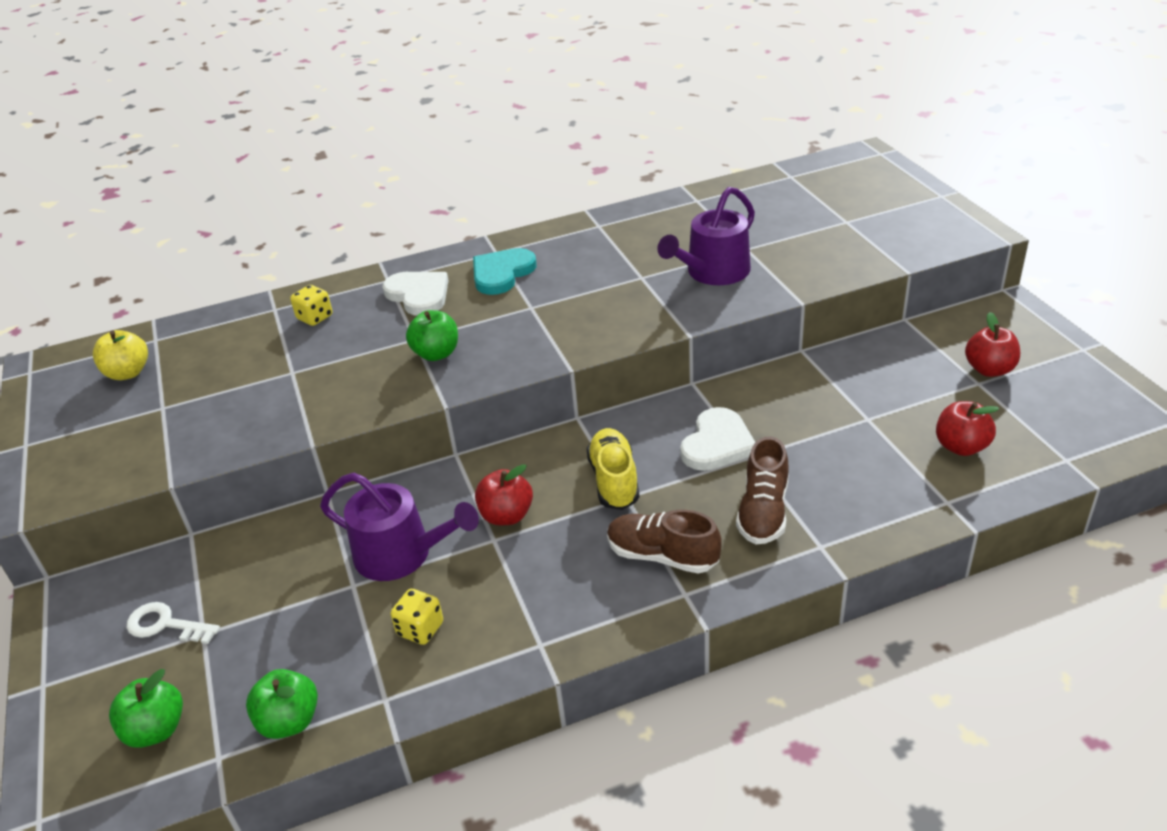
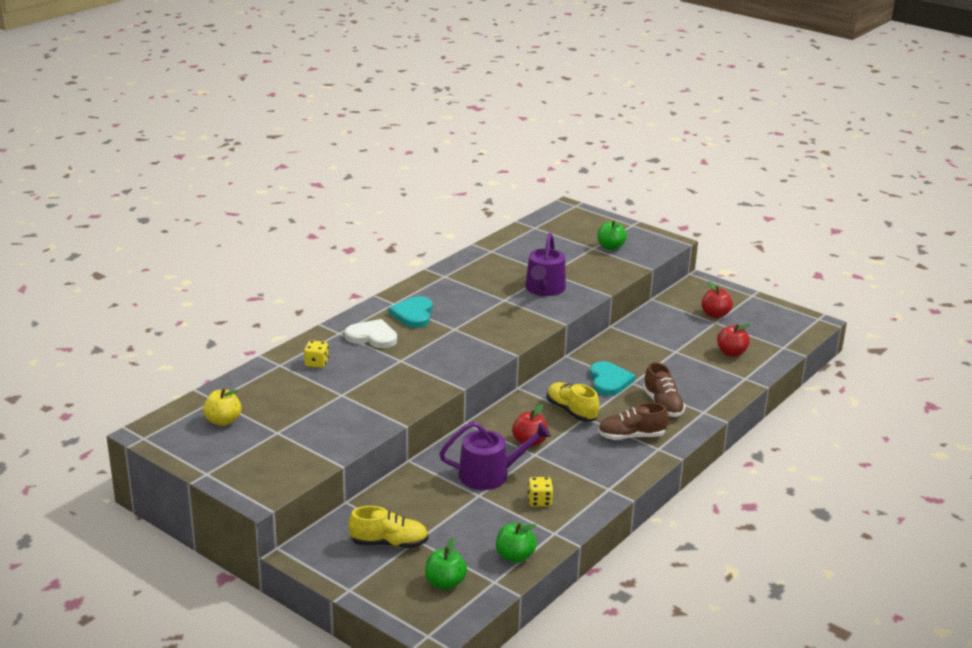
camera: 35 degrees left, 10 degrees down
(165, 625) = (389, 543): white key -> yellow shoe
(436, 353) = (425, 364): green apple -> green apple (610, 247)
(717, 443) = (609, 381): white heart -> turquoise heart

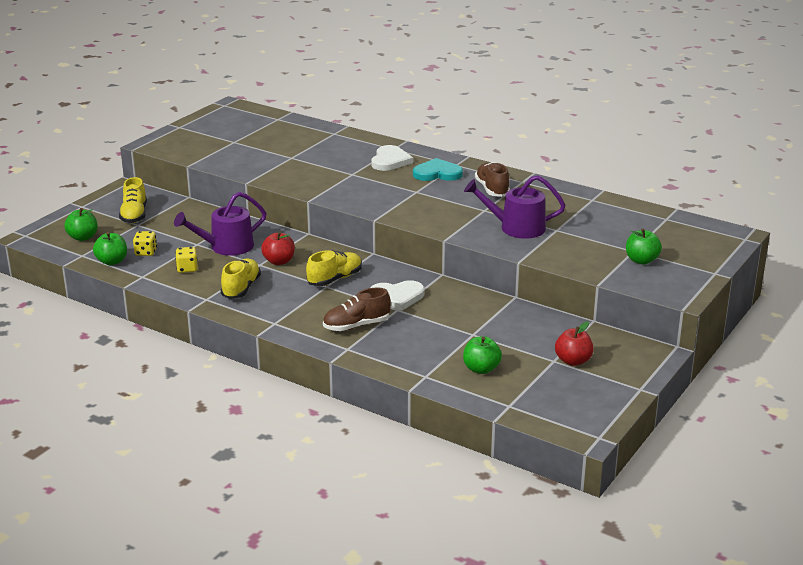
camera: 85 degrees right, 0 degrees up
(223, 421) = (248, 124): yellow apple -> none
(316, 363) = (339, 145): yellow dice -> yellow dice (146, 252)
(490, 474) = (226, 247): purple watering can -> purple watering can turned 75 degrees clockwise
(587, 466) = (241, 288): none -> yellow shoe
(609, 381) = (397, 297): turquoise heart -> white heart
(631, 436) = (294, 309): brown shoe -> brown shoe (492, 189)
(731, 353) = (481, 369): red apple -> green apple

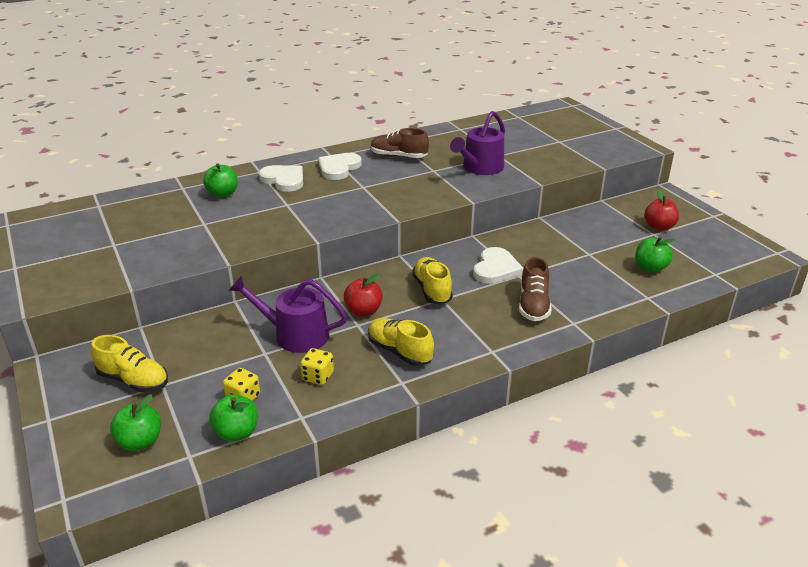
camera: 60 degrees left, 5 degrees up
(226, 247) = (295, 334): purple watering can -> purple watering can turned 105 degrees clockwise
(437, 173) = (339, 168): turquoise heart -> white heart
(641, 260) = (577, 143): green apple -> green apple (223, 194)

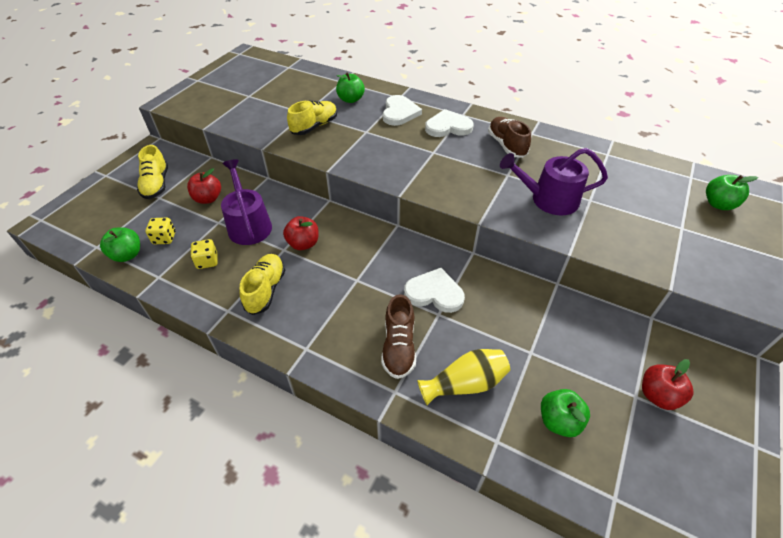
camera: 55 degrees right, 15 degrees up
(140, 442) = (100, 219): green apple -> green apple (718, 204)
(215, 349) = (208, 198): none -> red apple
(432, 290) = (364, 268): yellow shoe -> yellow shoe (314, 126)
(496, 268) = (434, 293): white heart -> white heart turned 150 degrees counterclockwise
(533, 305) = (399, 347): brown shoe -> brown shoe turned 60 degrees counterclockwise
(592, 290) = (465, 383): none -> yellow vase

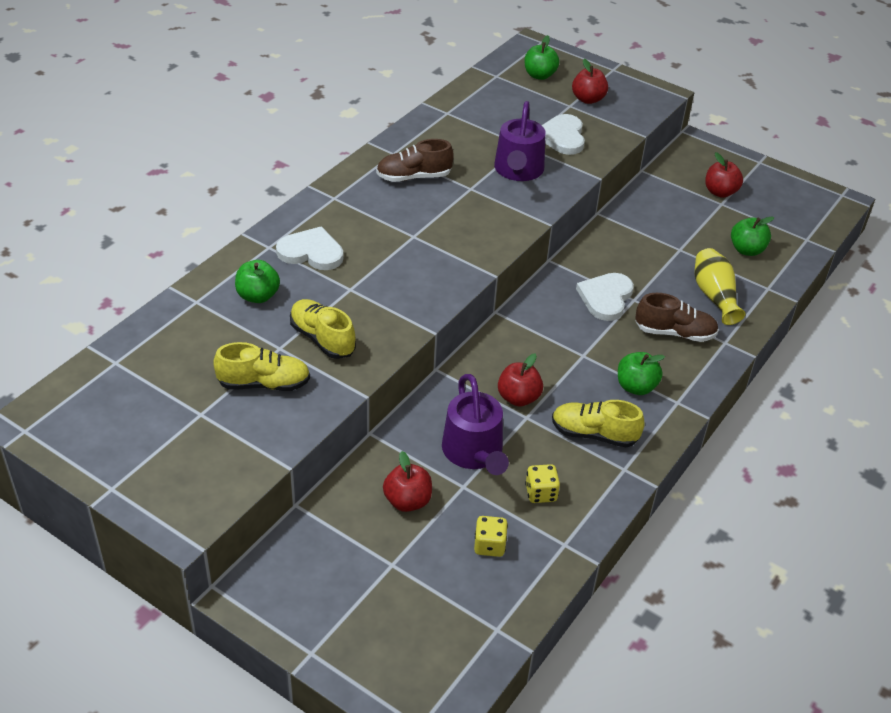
camera: 85 degrees left, 5 degrees down
(127, 255) = (519, 586): green apple -> green apple (636, 387)
(156, 184) = (356, 572): yellow shoe -> yellow shoe (264, 384)
(248, 225) = (474, 452): purple watering can -> purple watering can turned 90 degrees counterclockwise
(448, 127) = (360, 215): white heart -> white heart (562, 137)
(705, 241) = (588, 99): none -> red apple

